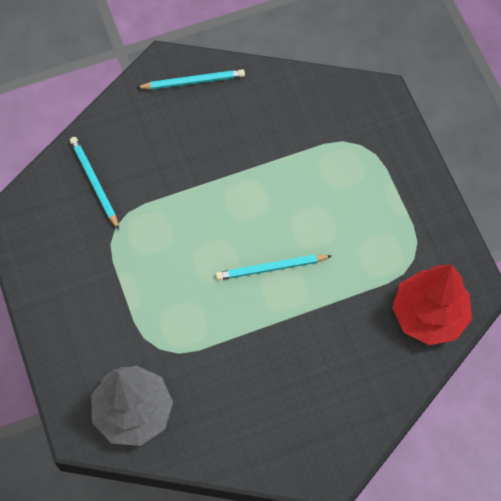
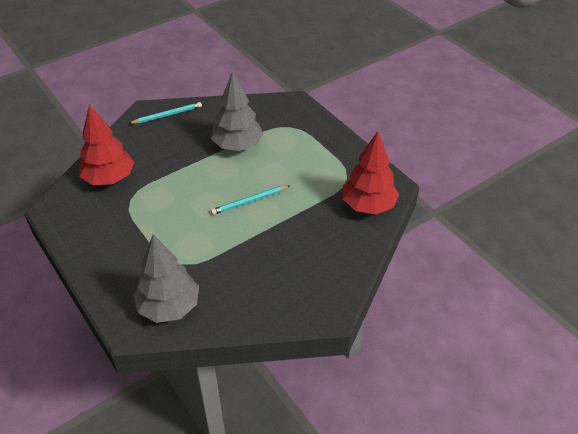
camera: 15 degrees left, 20 degrees down
(94, 183) = (109, 179): turquoise pencil -> red tree
(278, 163) = (237, 145): none -> grey tree

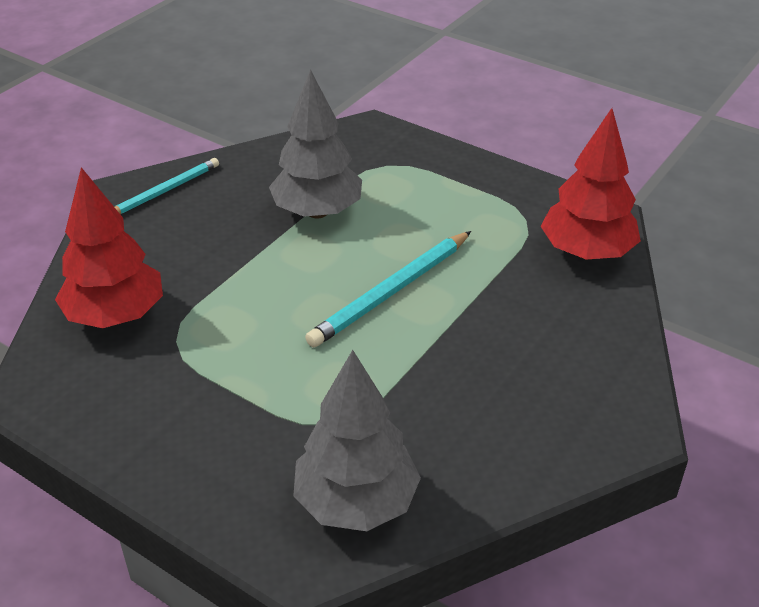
camera: 20 degrees left, 5 degrees down
(250, 201) = (392, 292): turquoise pencil -> turquoise pencil, size x1.50

